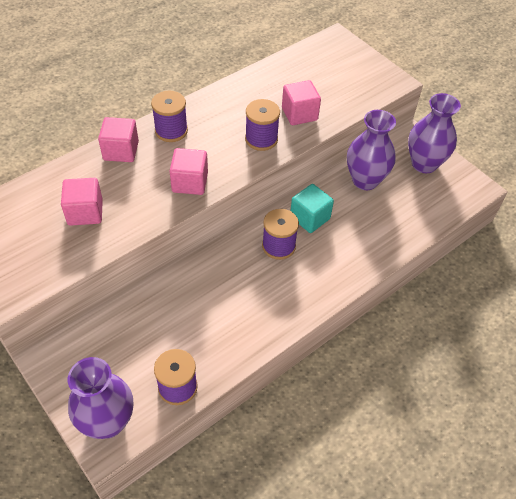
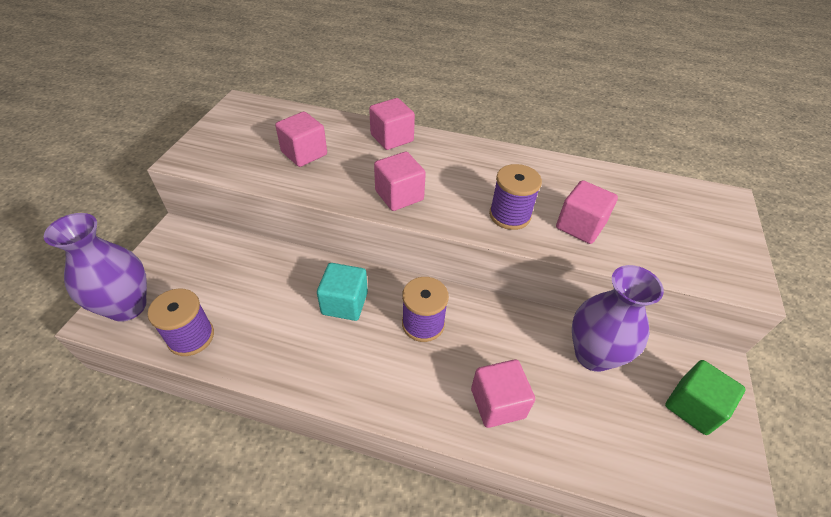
camera: 55 degrees right, 5 degrees down
(171, 131) = (448, 153): purple spool -> none
(310, 218) = (485, 331): turquoise cube -> turquoise cube (344, 303)
(361, 244) = (497, 403): none -> pink cube
(424, 164) = (693, 406): purple vase -> green cube

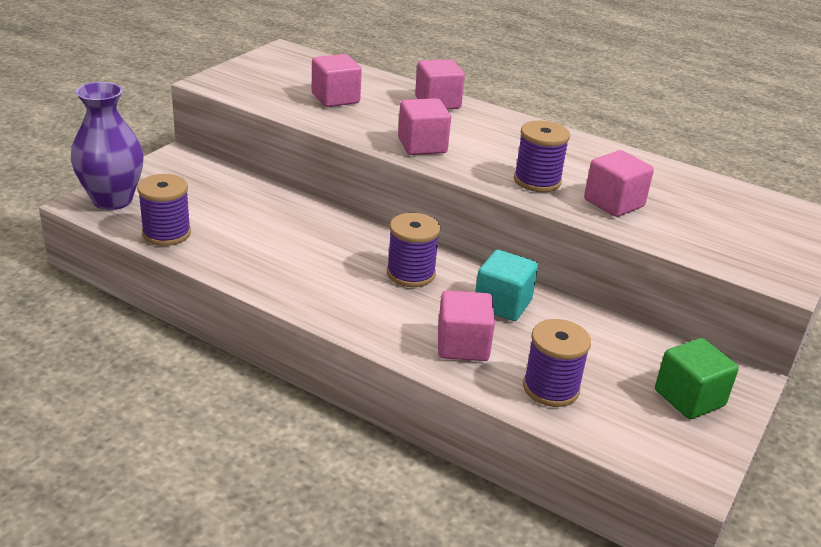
camera: 15 degrees right, 15 degrees down
(344, 303) = (333, 242): turquoise cube -> turquoise cube (502, 304)
(587, 434) = (551, 388): none -> purple spool
(593, 355) = (594, 336): purple vase -> none

